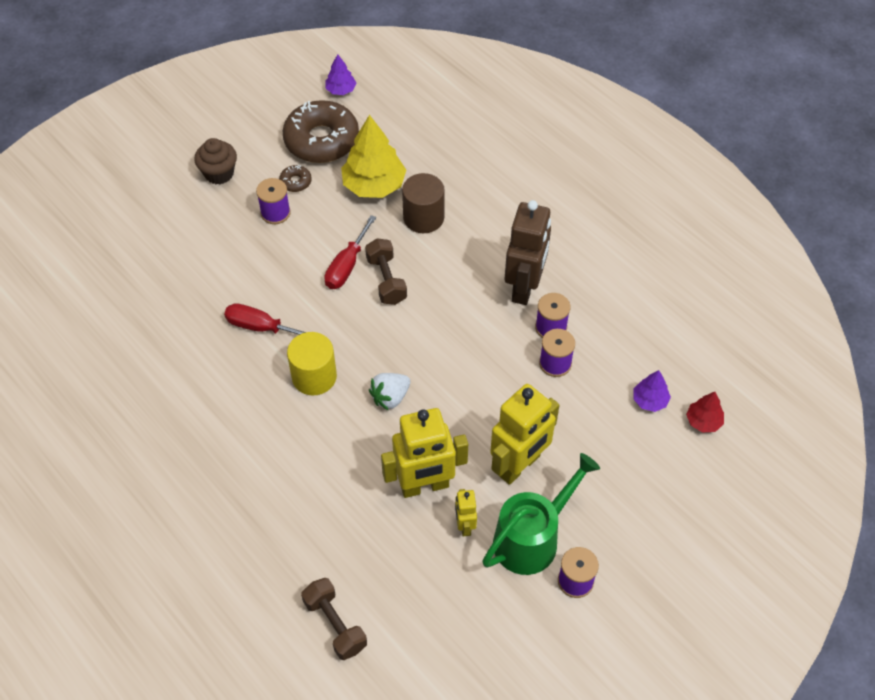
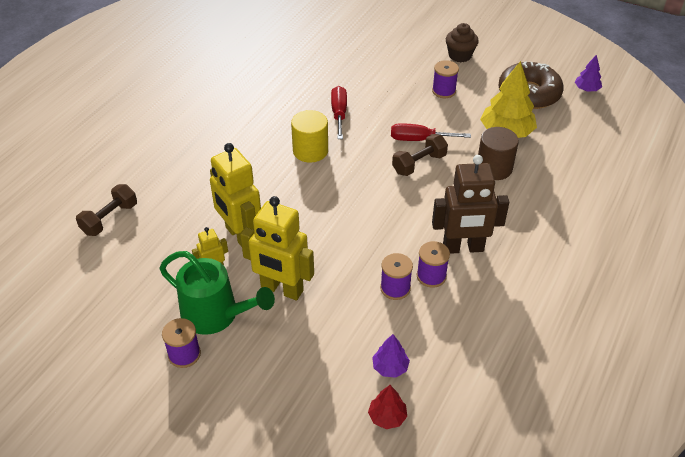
camera: 70 degrees right, 10 degrees down
(295, 182) = (479, 92): brown donut -> none
(390, 397) = (311, 195): white strawberry -> none

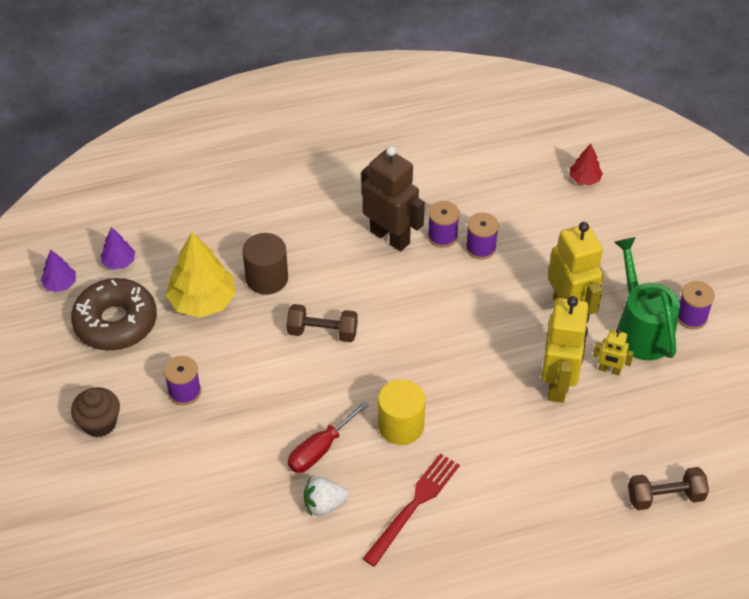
camera: 135 degrees left, 5 degrees up
(258, 123) = (413, 506): none -> red fork
(305, 95) = (324, 505): none -> white strawberry
(390, 367) = (548, 203): purple tree -> purple tree (119, 262)
(419, 139) = (287, 356): red screwdriver -> none

